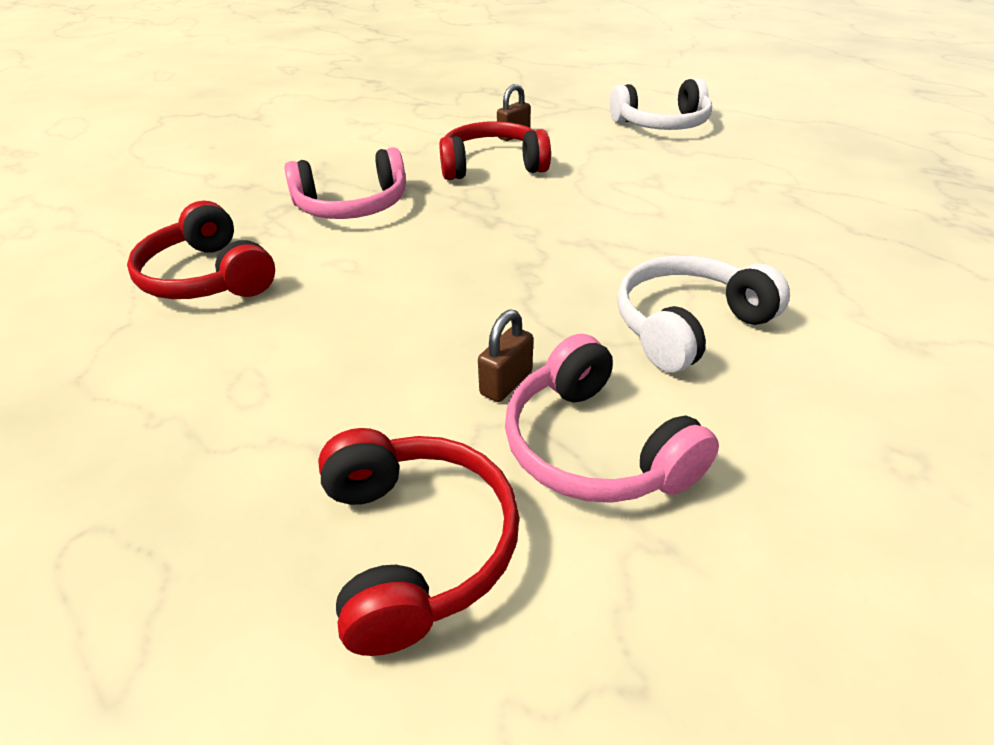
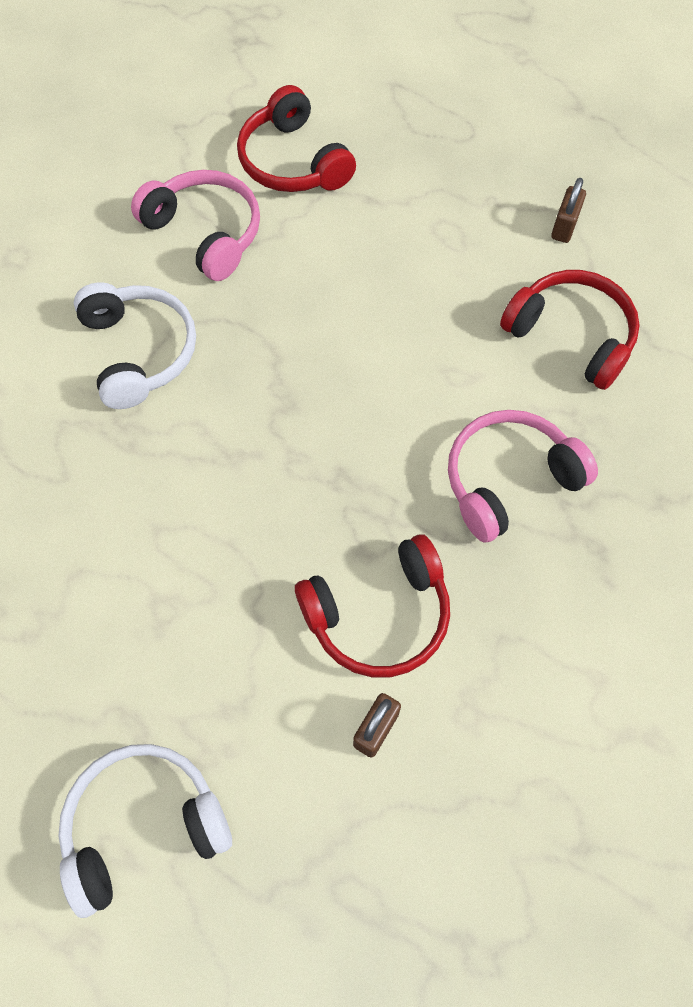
camera: 165 degrees right, 25 degrees up
(506, 383) = (272, 270): brown padlock -> brown padlock (564, 227)
(688, 326) = (139, 352): white headphones -> white headphones turned 60 degrees counterclockwise

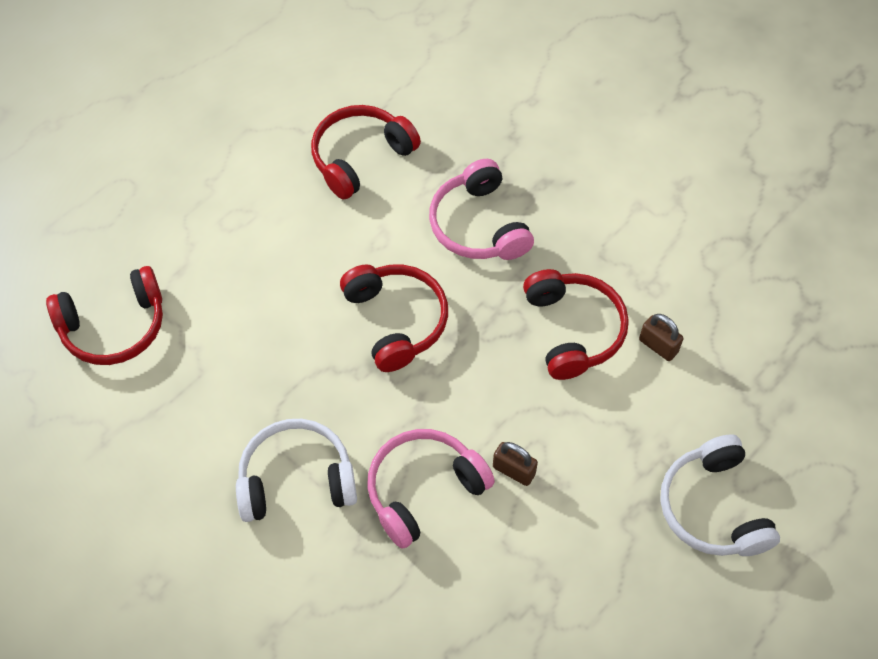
camera: 80 degrees left, 5 degrees down
(205, 233) = (176, 411): pink headphones -> pink headphones (424, 490)
(351, 412) = (396, 321): none -> red headphones
(564, 227) = (253, 137): brown padlock -> brown padlock (514, 470)

